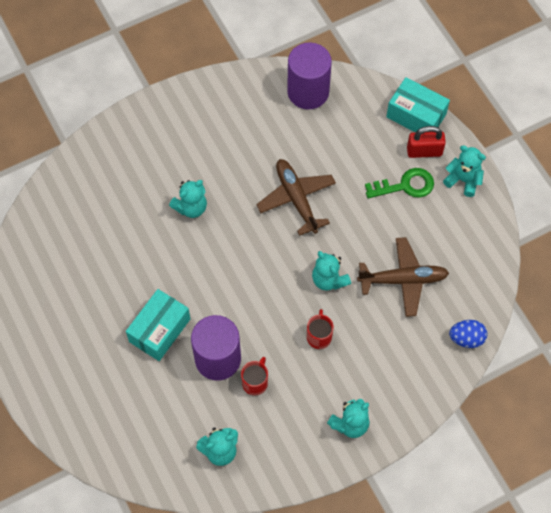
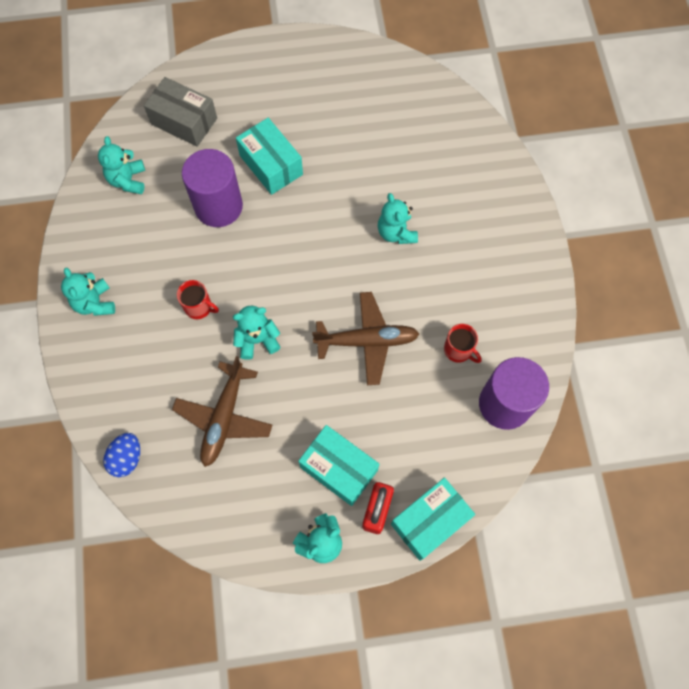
camera: 110 degrees right, 5 degrees up
(138, 426) = (184, 121): none -> grey box
(255, 382) = (179, 231): red mug -> red mug (458, 350)
(405, 185) = (339, 468): green key -> turquoise box

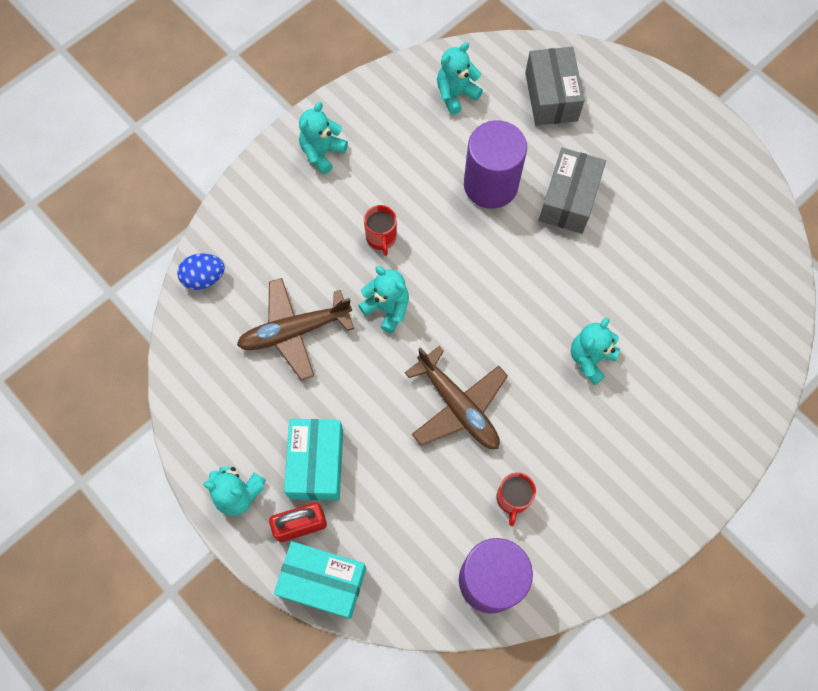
camera: 55 degrees right, 0 degrees up
(271, 165) = (569, 199): turquoise box -> grey box

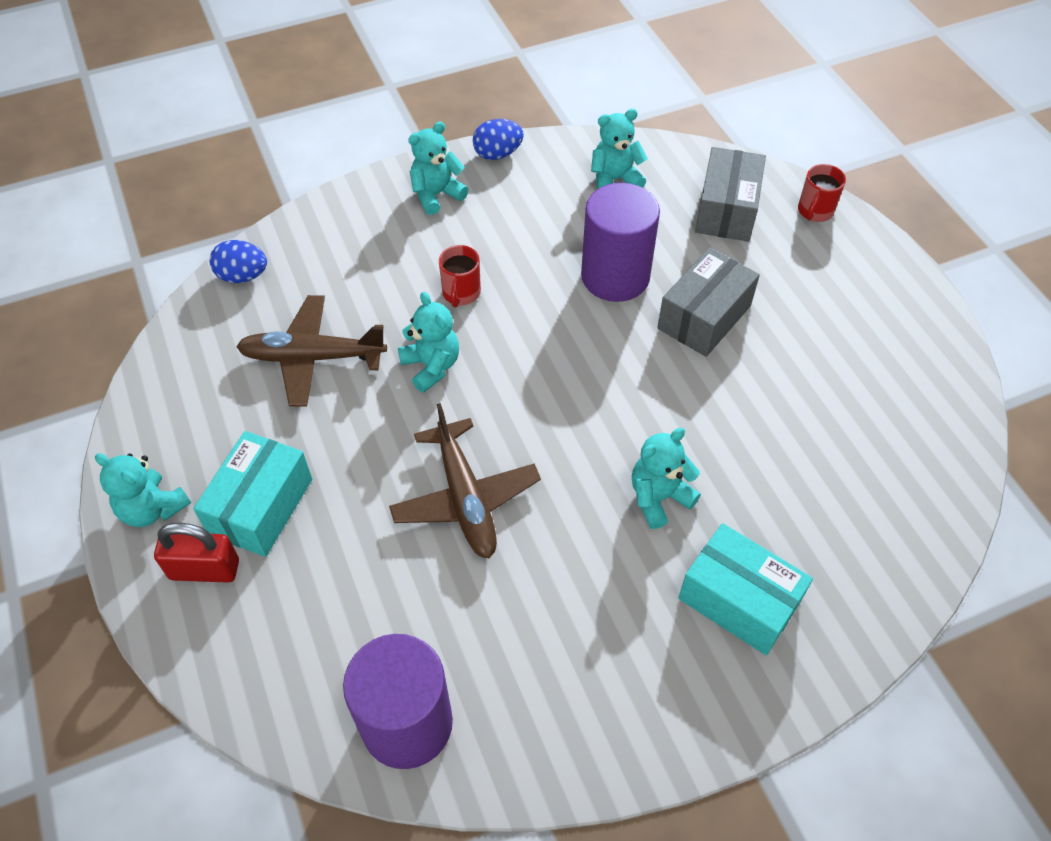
camera: 20 degrees right, 15 degrees down
(323, 582) = (195, 647): turquoise box -> turquoise box (738, 600)
(354, 97) = (498, 154): none -> blue egg
(512, 499) = (484, 631): red mug -> red mug (815, 211)

